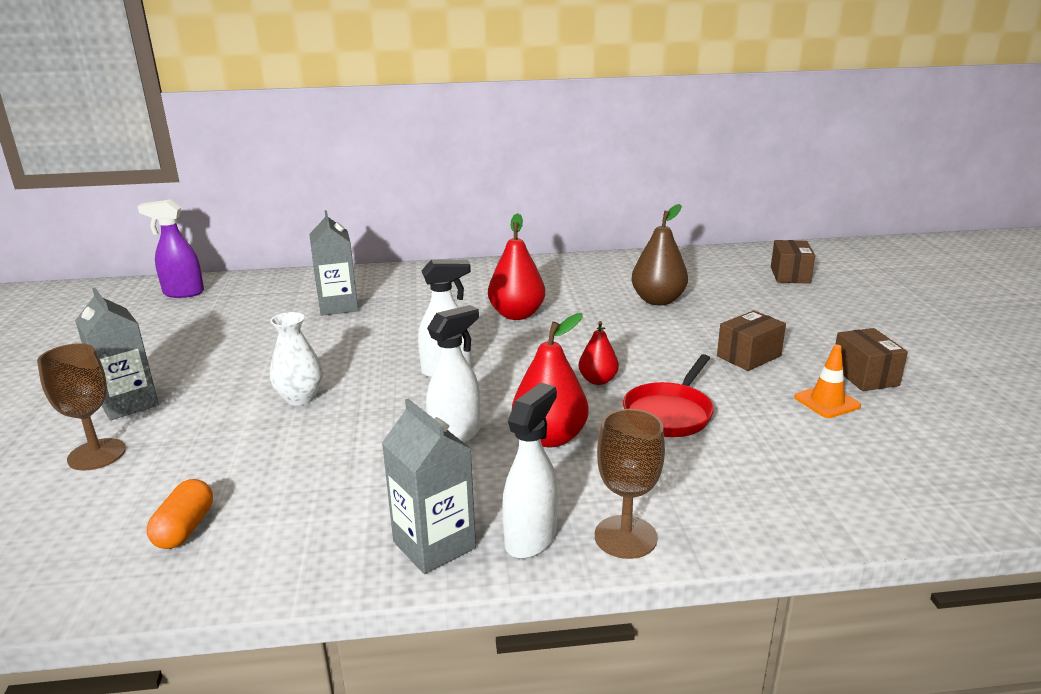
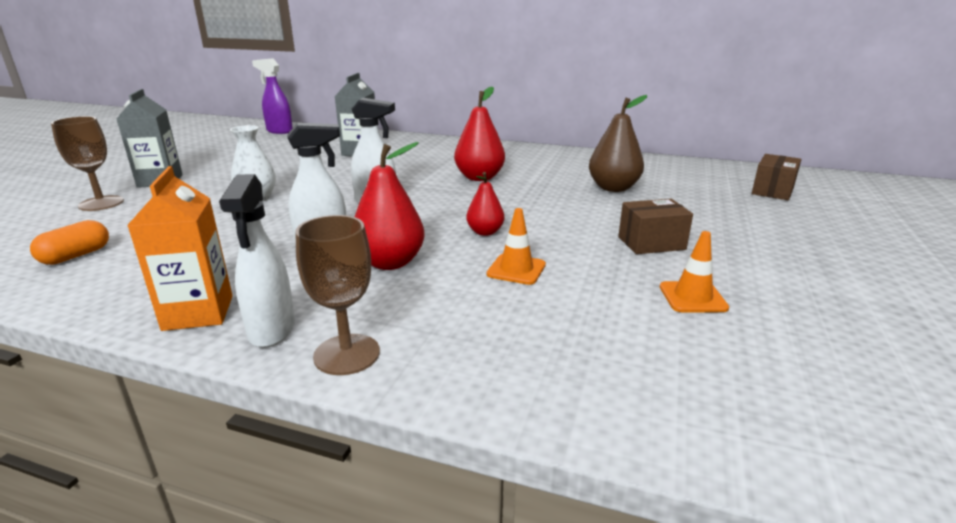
camera: 25 degrees right, 0 degrees up
(434, 545) = (198, 313): grey carton -> orange carton
(531, 538) = (271, 331): white spray bottle -> white spray bottle turned 120 degrees clockwise
(669, 413) = (516, 269): red pan -> orange traffic cone
(864, 376) = (764, 285): brown box -> none

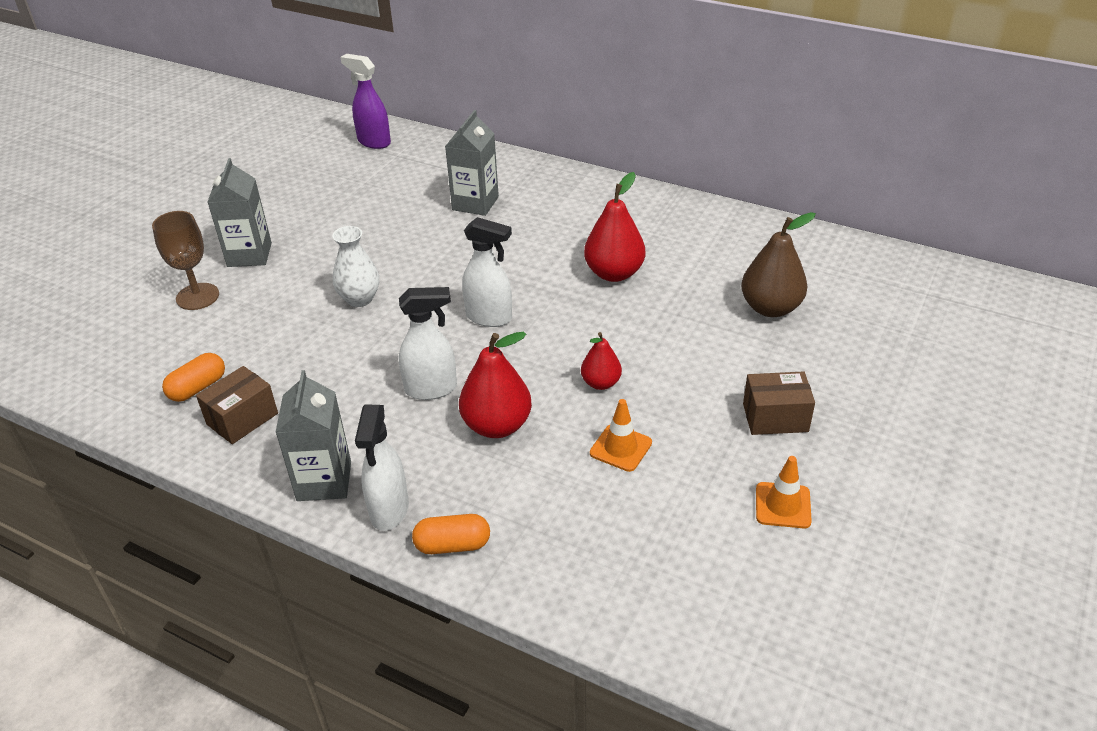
camera: 10 degrees right, 15 degrees up
(198, 313) = (324, 481): orange carton -> grey carton
(347, 354) = (452, 545): brown goblet -> orange capsule
(772, 191) = (967, 328): brown box -> brown box (242, 419)

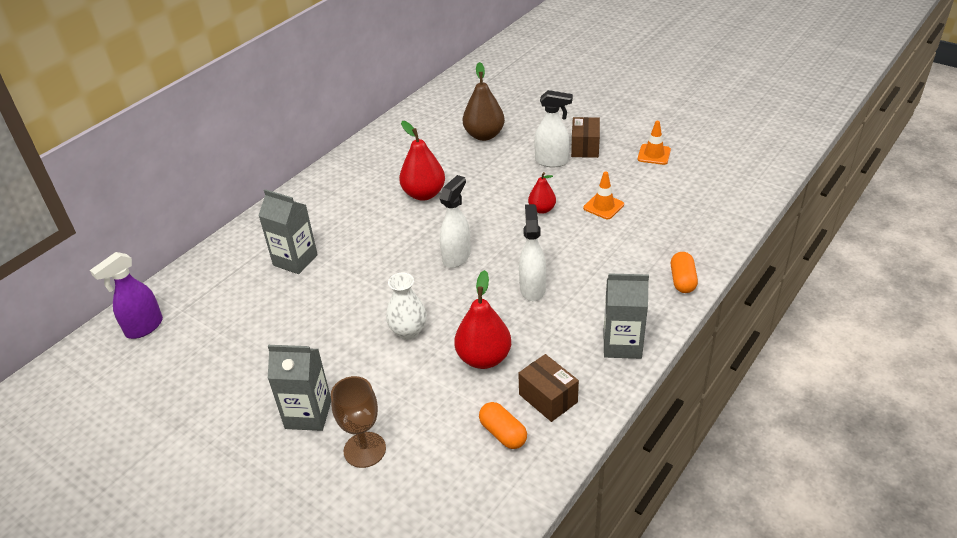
camera: 80 degrees left, 0 degrees up
(389, 510) = (652, 310): white spray bottle -> white spray bottle (552, 161)
(497, 426) = (576, 257): red pear -> red pear (484, 358)

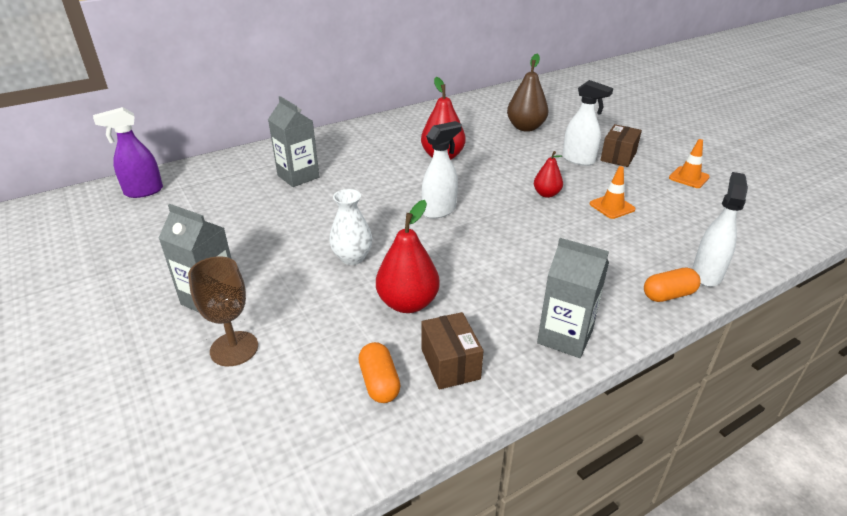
camera: 20 degrees right, 5 degrees down
(532, 289) = (497, 256): white spray bottle -> white spray bottle (706, 274)
(682, 280) = (668, 295): orange capsule -> orange capsule turned 45 degrees clockwise

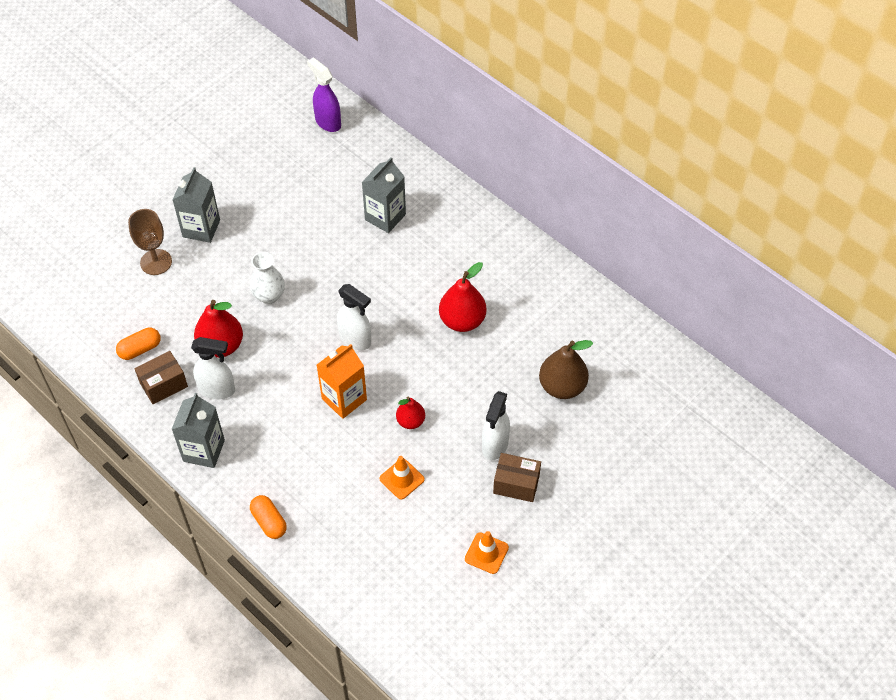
camera: 75 degrees right, 20 degrees up
(512, 226) = (344, 399): none -> orange carton
(706, 274) = (305, 553): white spray bottle -> white spray bottle (217, 390)

